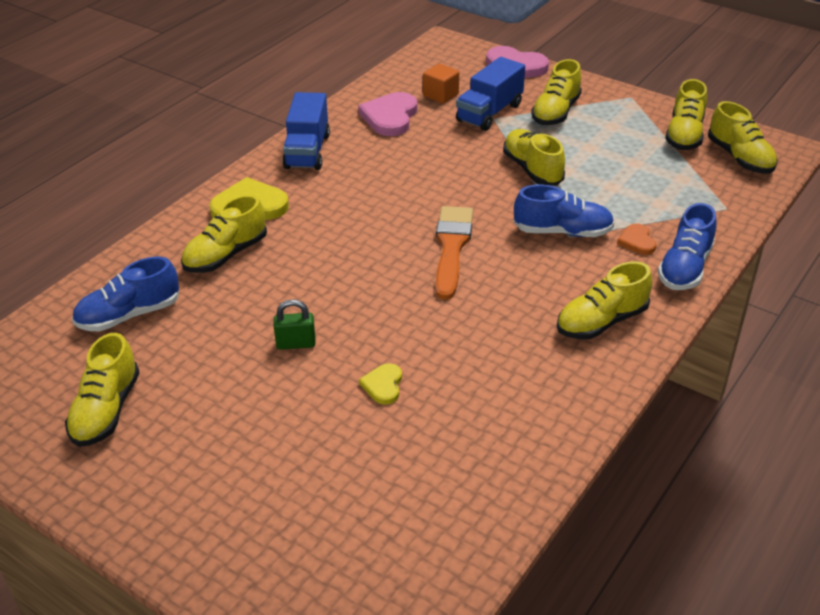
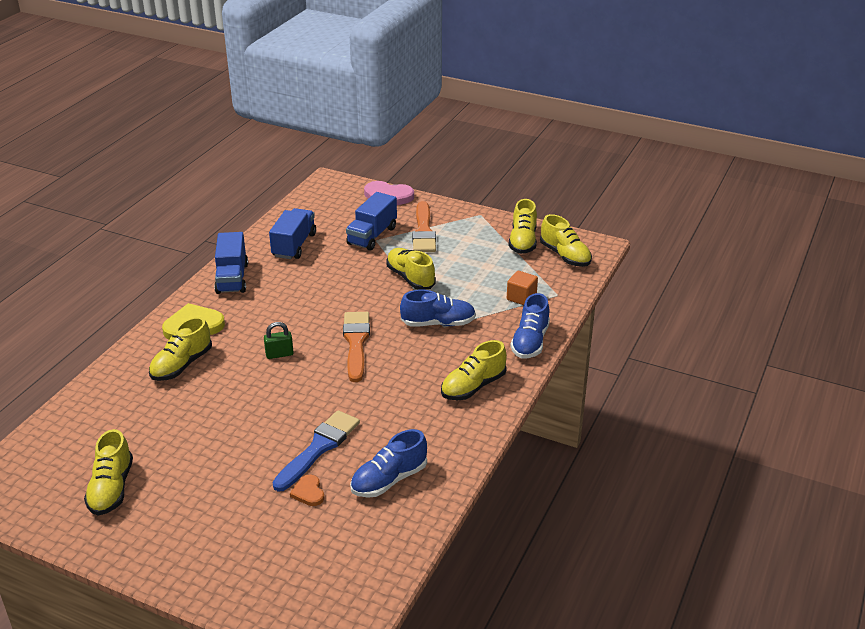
camera: 10 degrees left, 5 degrees down
(129, 315) = (114, 418): blue shoe -> blue shoe (389, 480)
(296, 343) = (248, 425): green padlock -> green padlock (279, 354)
(383, 385) = (318, 448): yellow heart -> blue brush
(390, 117) = (294, 245): pink heart -> blue truck
(440, 95) = (332, 224): orange cube -> orange cube (521, 297)
(556, 112) = (423, 231): yellow shoe -> orange brush
(637, 241) = (494, 325): orange heart -> orange heart (308, 492)

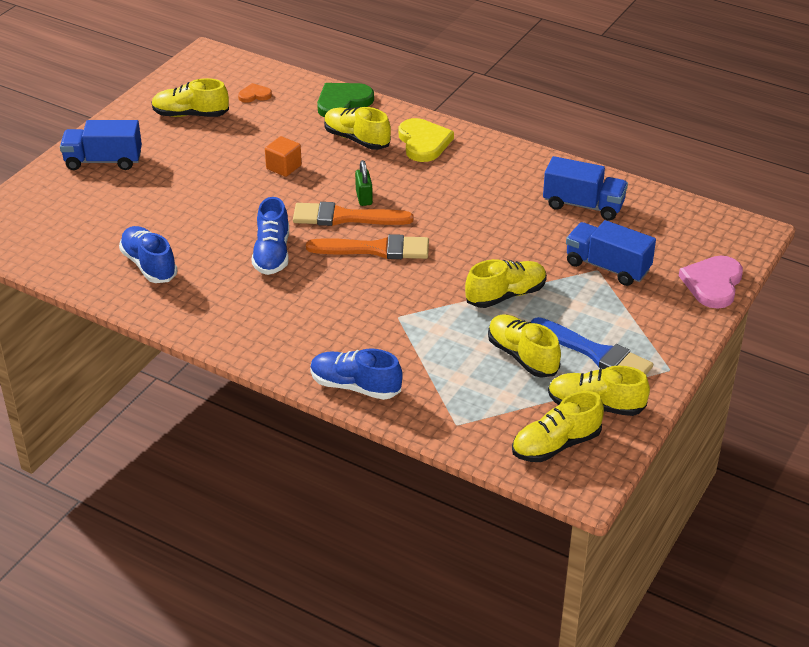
camera: 95 degrees right, 5 degrees up
(111, 379) = (343, 102): none -> green heart
(232, 278) = (512, 163): blue truck -> blue truck (103, 161)
(308, 492) = (149, 217): orange heart -> orange heart (254, 95)
(318, 448) = (208, 223): blue brush -> blue brush (595, 353)
(423, 231) = (620, 312): orange brush -> orange brush (345, 217)
(438, 323) = (404, 312): blue shoe -> blue shoe (272, 254)
(473, 386) = (279, 331): yellow shoe -> yellow shoe (522, 356)
(521, 297) = (453, 389): orange cube -> orange cube (284, 167)

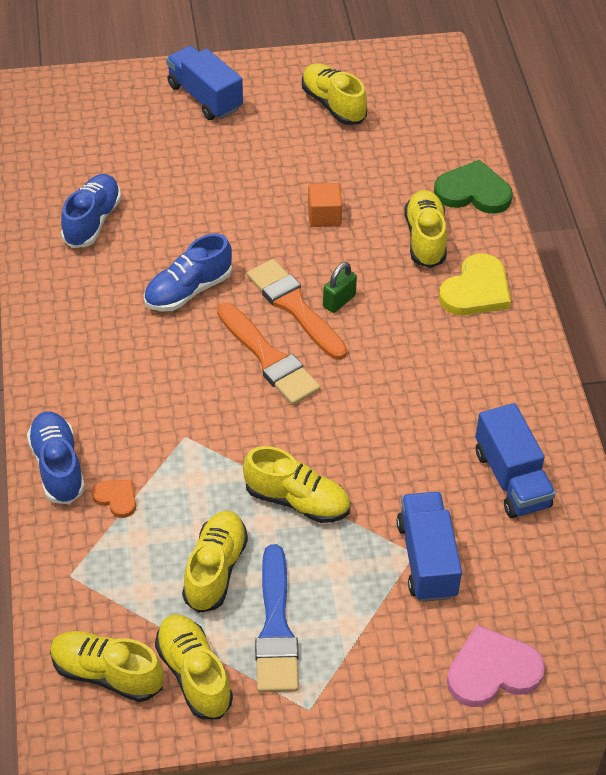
camera: 50 degrees right, 10 degrees up
(254, 95) = (412, 125): orange heart -> orange heart (116, 498)

